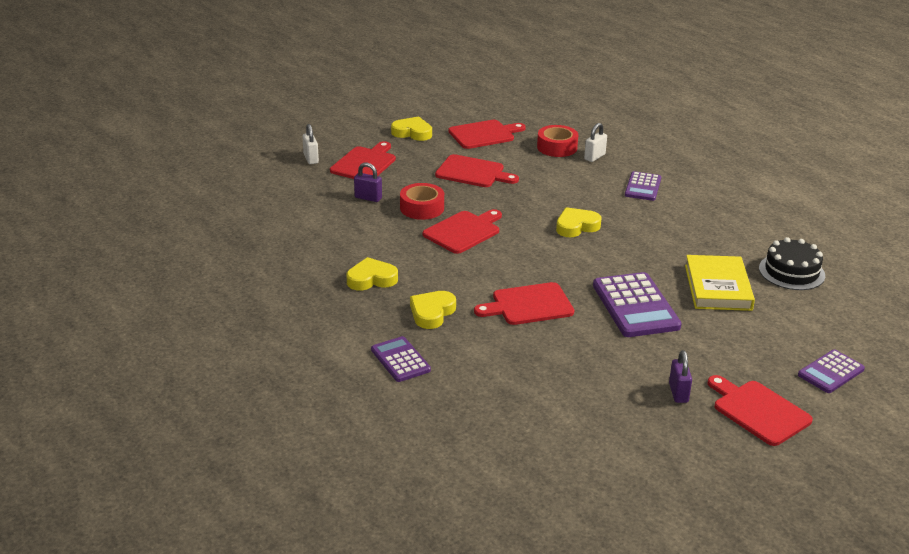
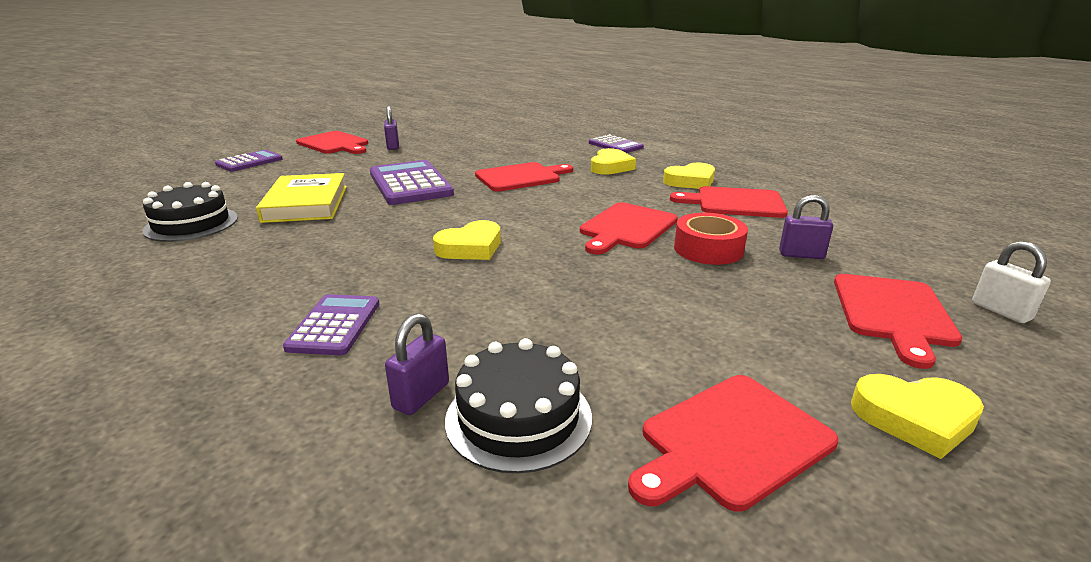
camera: 170 degrees right, 5 degrees down
(473, 172) = (677, 318): red cutting board -> red cutting board (735, 203)
(557, 147) = (518, 417): red tape -> black cake
(594, 157) = (421, 396): white padlock -> purple padlock

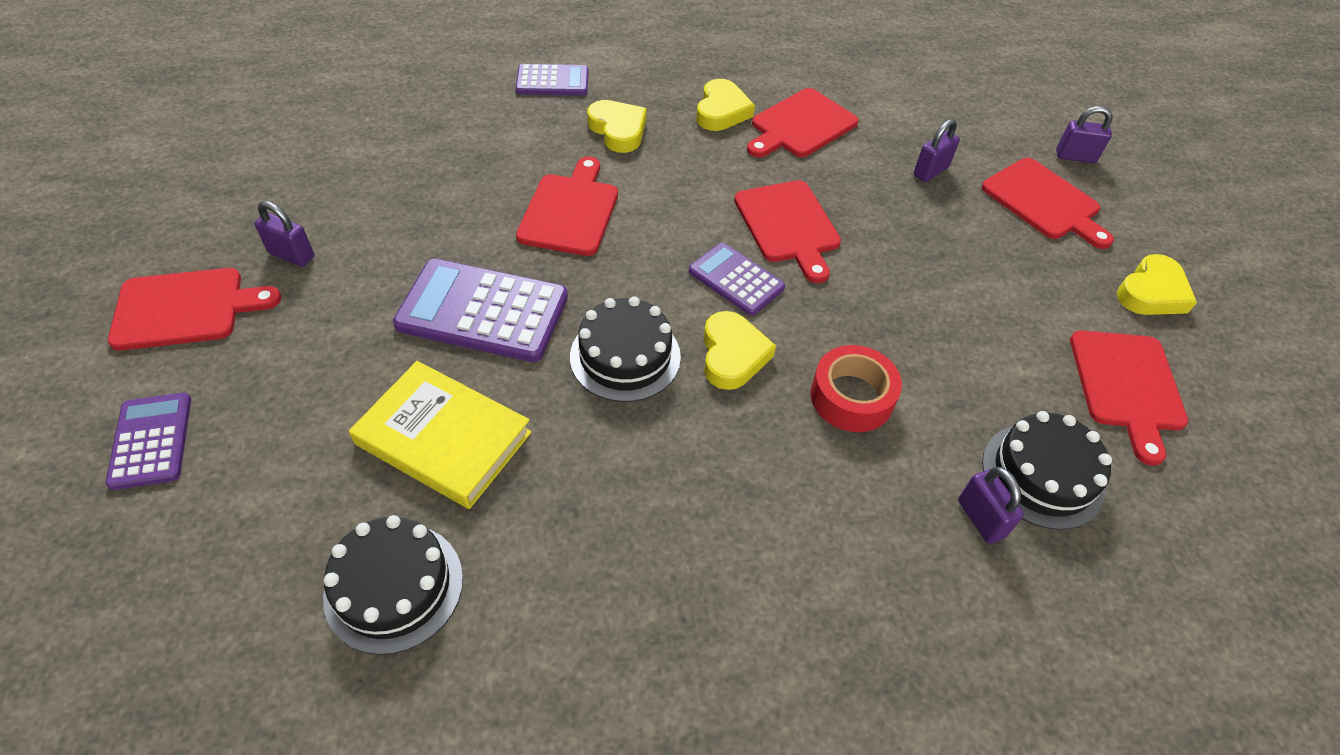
camera: 55 degrees left, 25 degrees up
(335, 325) = (821, 531): purple calculator -> purple calculator (736, 279)
(424, 221) = (625, 356): none -> black cake
(708, 249) = (877, 210): red tape -> red tape (851, 397)
(1001, 311) = (1075, 157): white padlock -> purple padlock

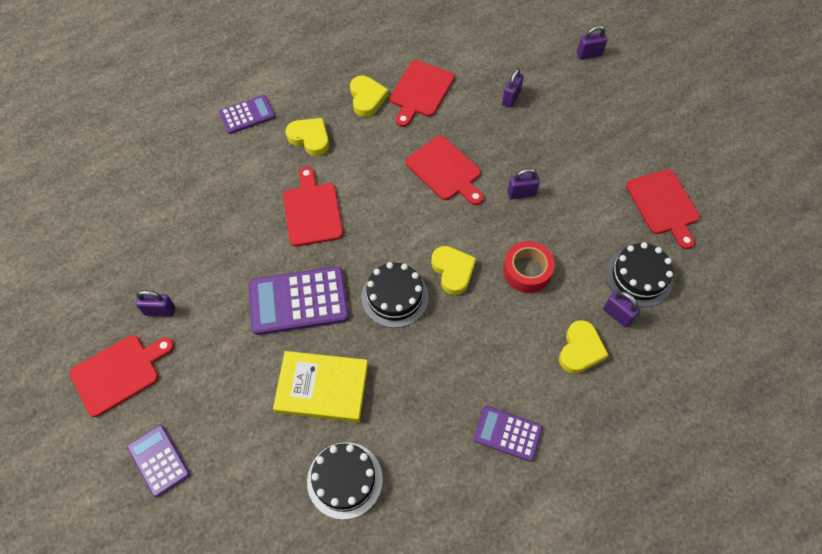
camera: 20 degrees left, 10 degrees up
(736, 279) = (432, 220): purple calculator -> purple calculator (507, 433)
(891, 291) = (521, 193): none -> purple padlock
(1044, 202) = (582, 96): red cutting board -> none
(1151, 292) = (659, 138): yellow heart -> yellow heart (580, 350)

